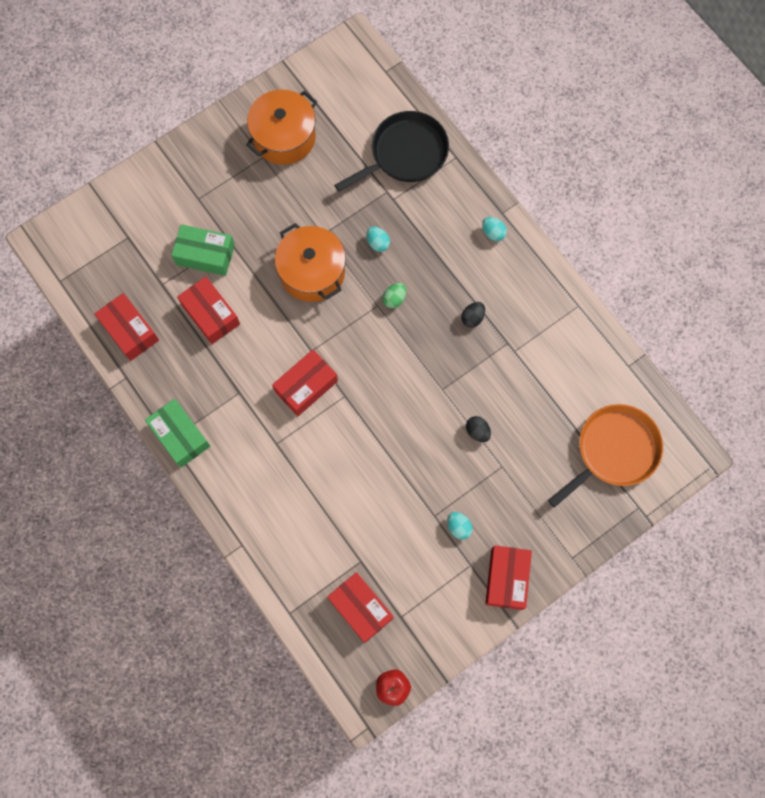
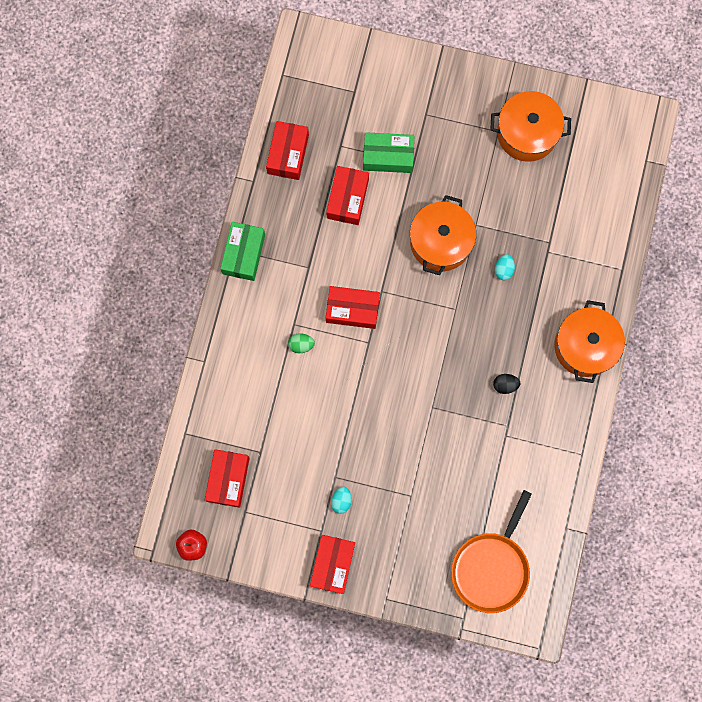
camera: 50 degrees right, 5 degrees up
(205, 255) = (388, 156): green box -> green box turned 60 degrees counterclockwise
(394, 299) = (471, 317): green egg -> green egg (301, 345)
(405, 153) = (592, 231): black pan -> none
(477, 431) = (422, 458): black egg -> none
(493, 233) = (585, 346): turquoise egg -> orange pot
(506, 579) = (332, 564): red box -> red box turned 45 degrees counterclockwise
(614, 451) = (491, 568): orange pan -> orange pan turned 105 degrees clockwise

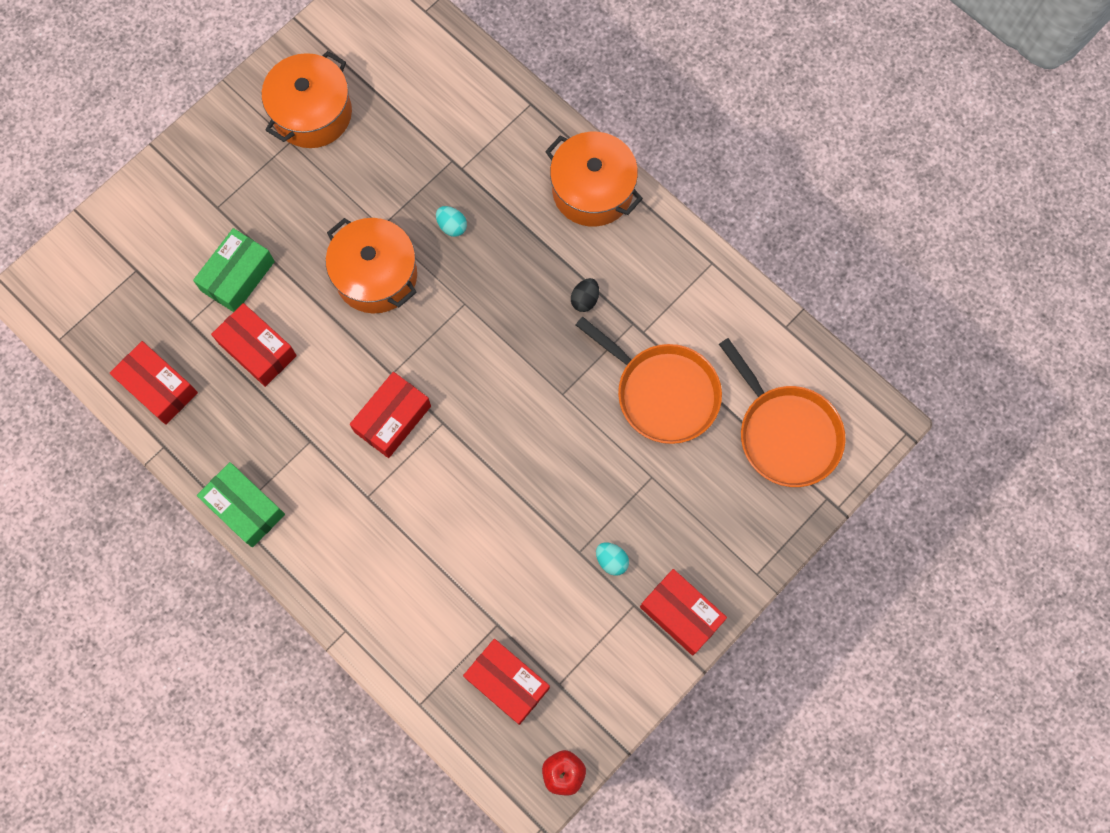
camera: 60 degrees left, 5 degrees down
(301, 345) = (397, 502): green egg -> none
(471, 472) = (663, 393): none -> orange pan

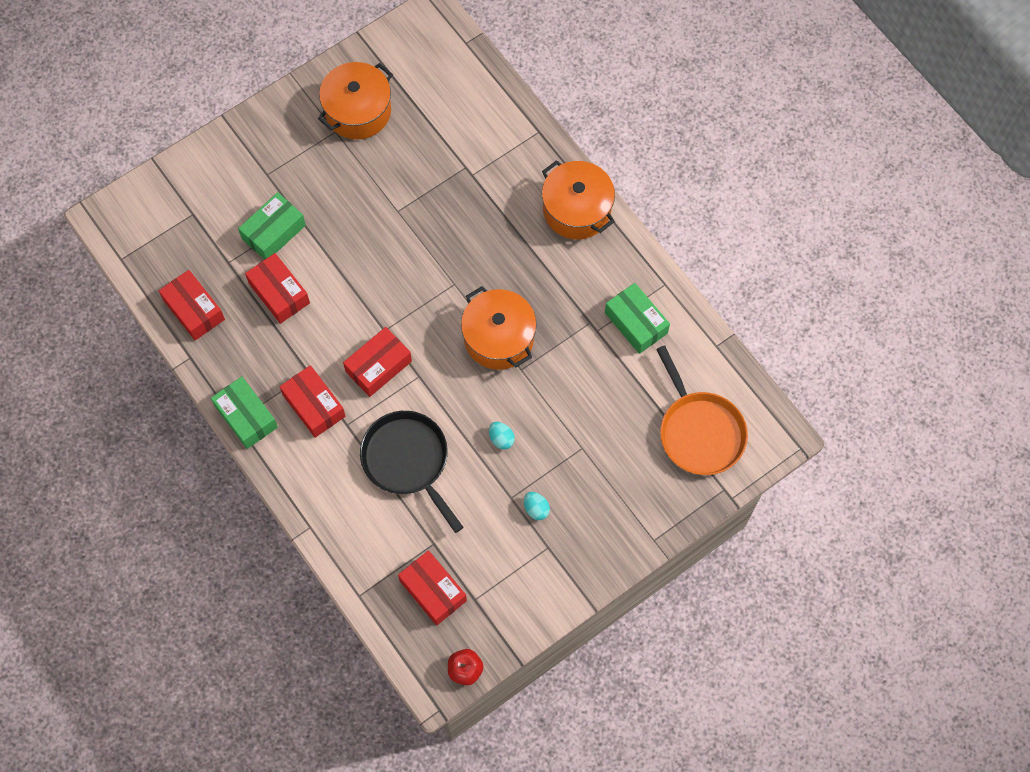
camera: 10 degrees right, 5 degrees down
(376, 275) = (386, 250): orange pot -> orange pot (499, 338)
(448, 528) = (407, 460): none -> black pan
(452, 226) = (455, 220): turquoise egg -> turquoise egg (501, 439)
(585, 299) = (554, 297): black egg -> none
(663, 393) = (604, 382): orange pan -> none
(681, 614) = (585, 561): red box -> red box (314, 406)
(687, 315) = (636, 323): none -> green box

